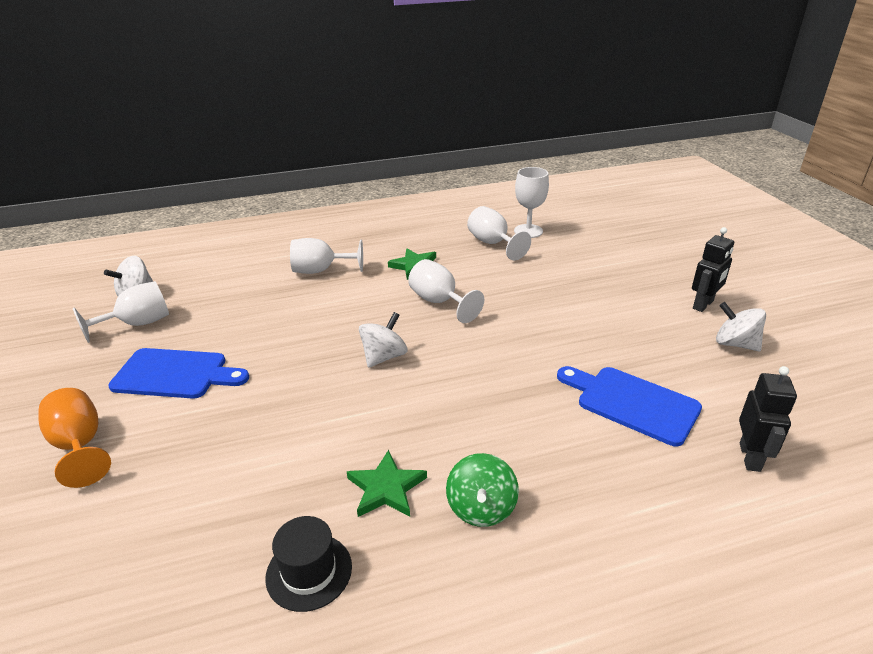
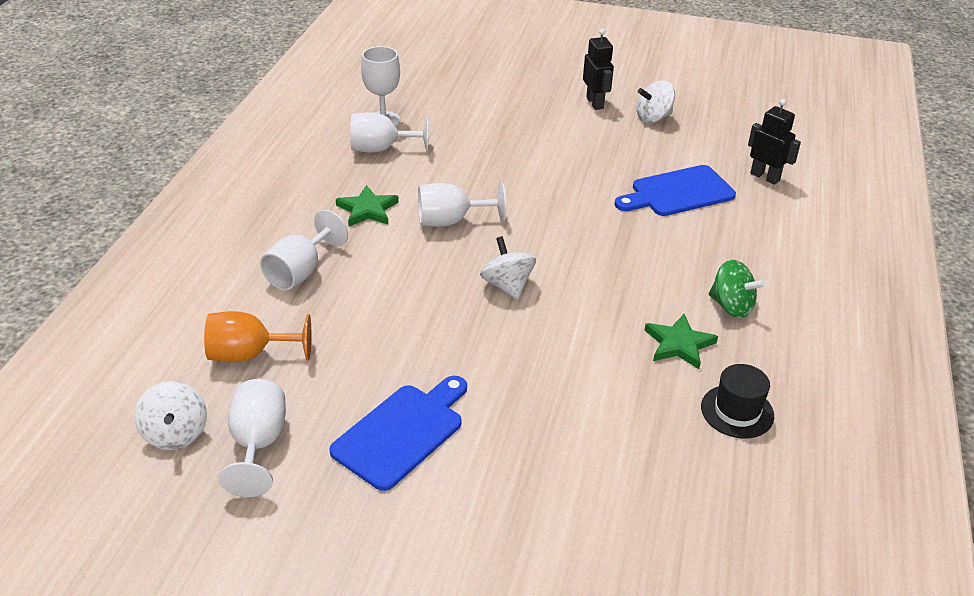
camera: 60 degrees left, 5 degrees up
(80, 445) = (468, 528): orange goblet -> orange goblet (249, 355)

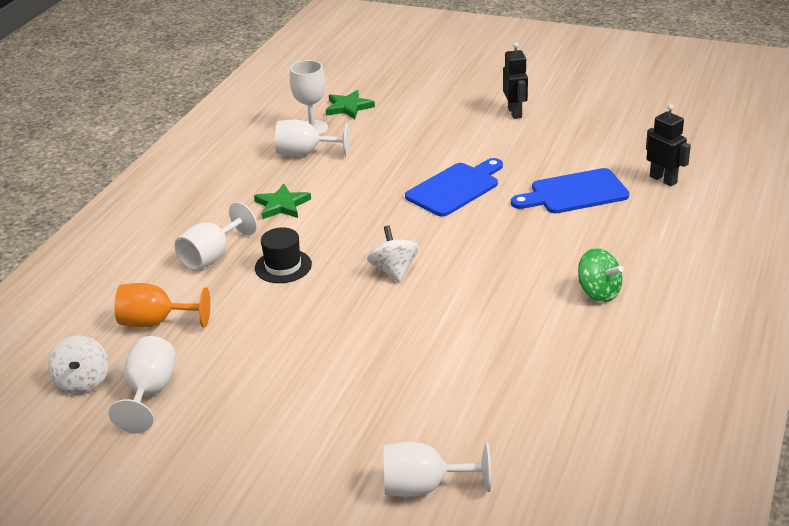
camera: 10 degrees right, 5 degrees down
(402, 433) = (273, 388): blue cutting board -> blue cutting board (455, 188)
(451, 221) = (355, 216): white goblet -> white goblet (424, 487)
(653, 118) = (568, 126): white spinning top -> none
(679, 344) = (540, 323): green star -> green star (348, 107)
(737, 411) = (579, 381): black hat -> black hat (283, 266)

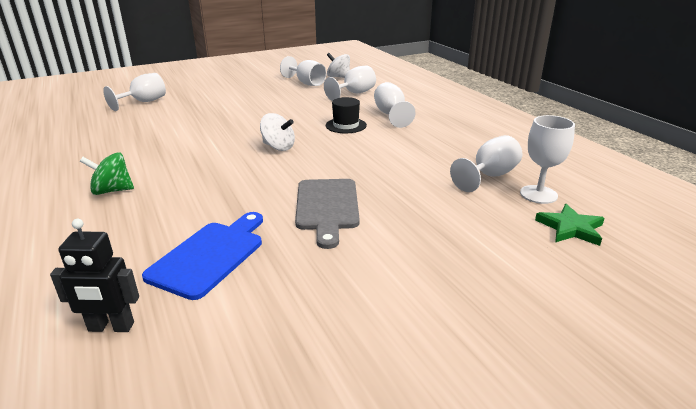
camera: 130 degrees right, 5 degrees down
(156, 322) = (354, 93): orange goblet -> white goblet
(282, 205) = (418, 145): green star -> none
(455, 188) = (327, 207): blue cutting board -> grey cutting board
(515, 112) = (418, 328): black robot -> none

